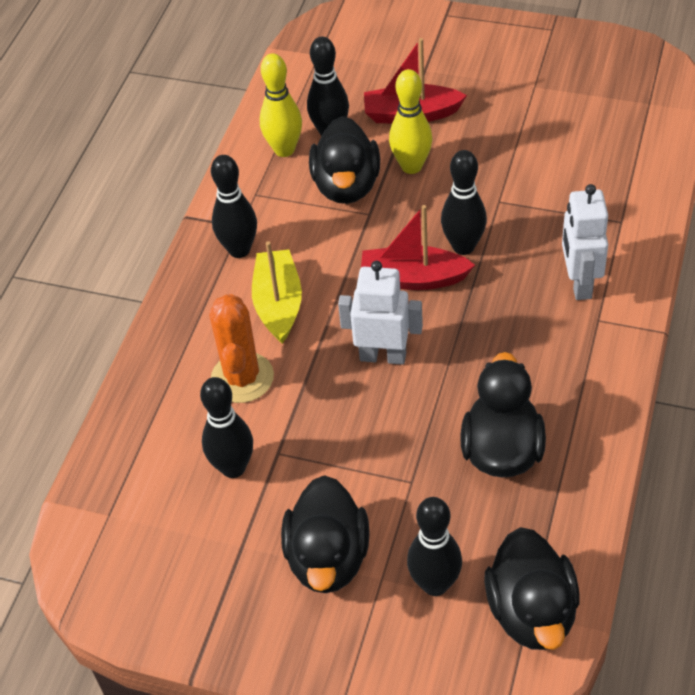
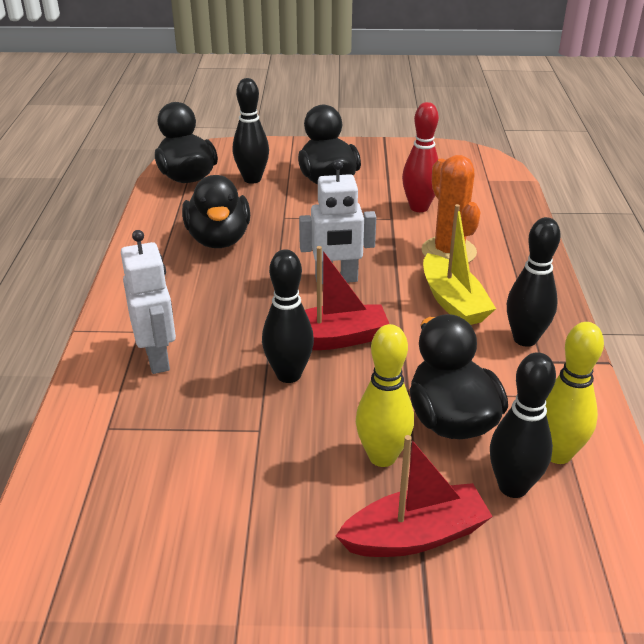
camera: 160 degrees right, 15 degrees down
(233, 467) = (419, 207): black bowling pin -> red bowling pin

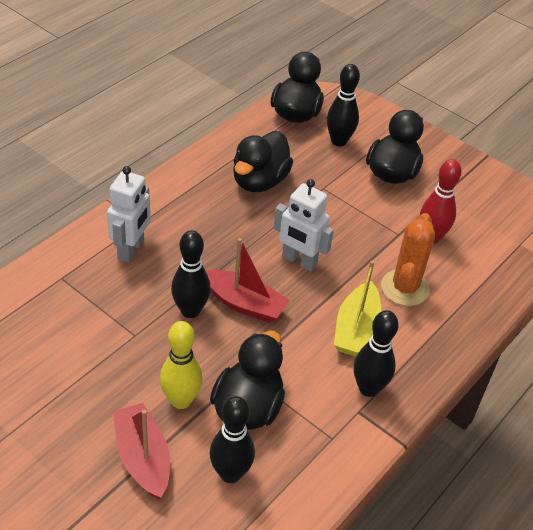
camera: 35 degrees right, 10 degrees up
(415, 535) = (143, 458): red boat -> red boat turned 135 degrees counterclockwise
(557, 454) = (283, 475): yellow bowling pin -> none

